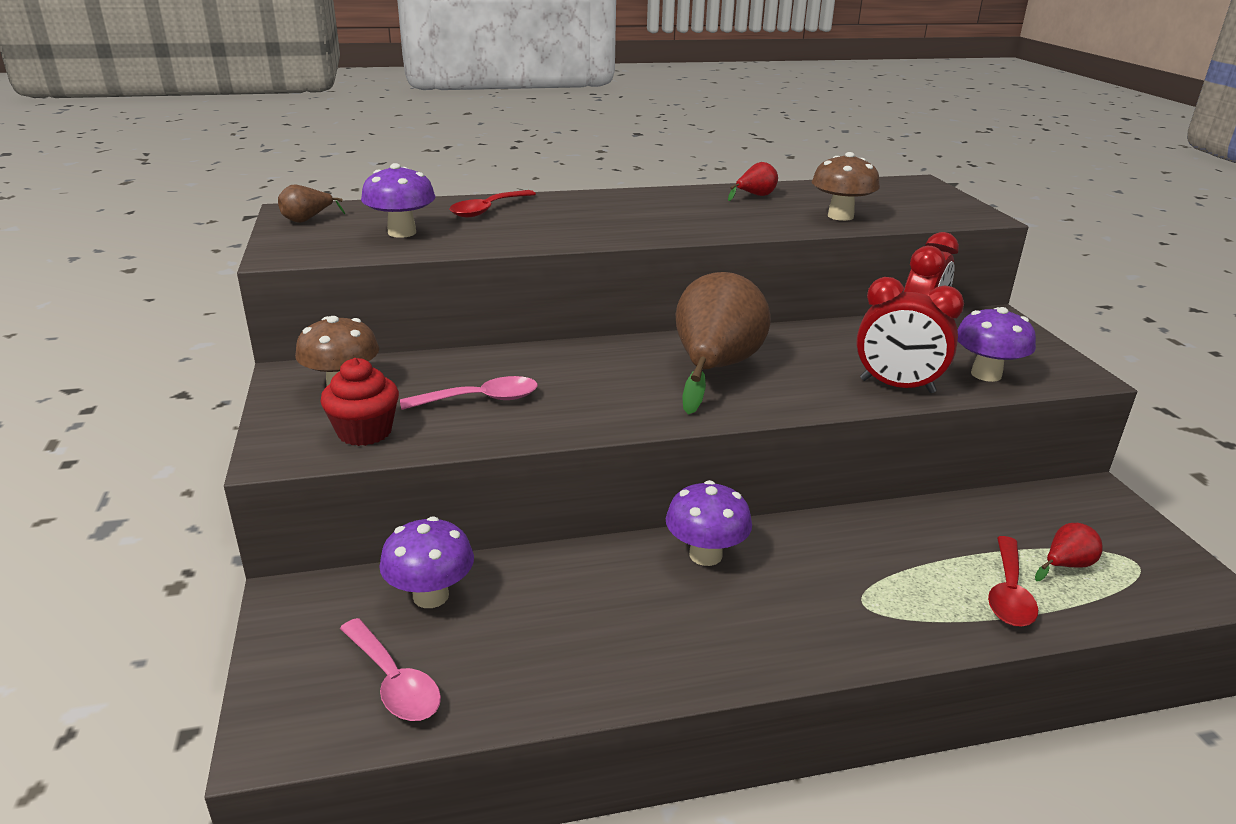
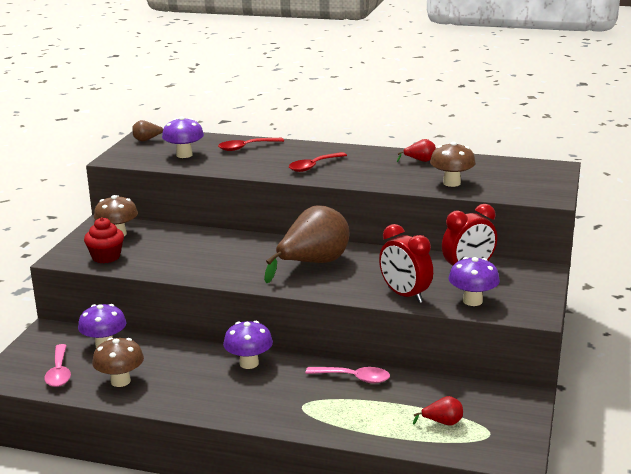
camera: 30 degrees right, 5 degrees down
(480, 400) = (173, 253): pink spoon -> pink spoon (354, 378)
(530, 660) = (120, 381): none -> brown mushroom
(1008, 592) = (388, 424): red spoon -> red spoon (314, 166)

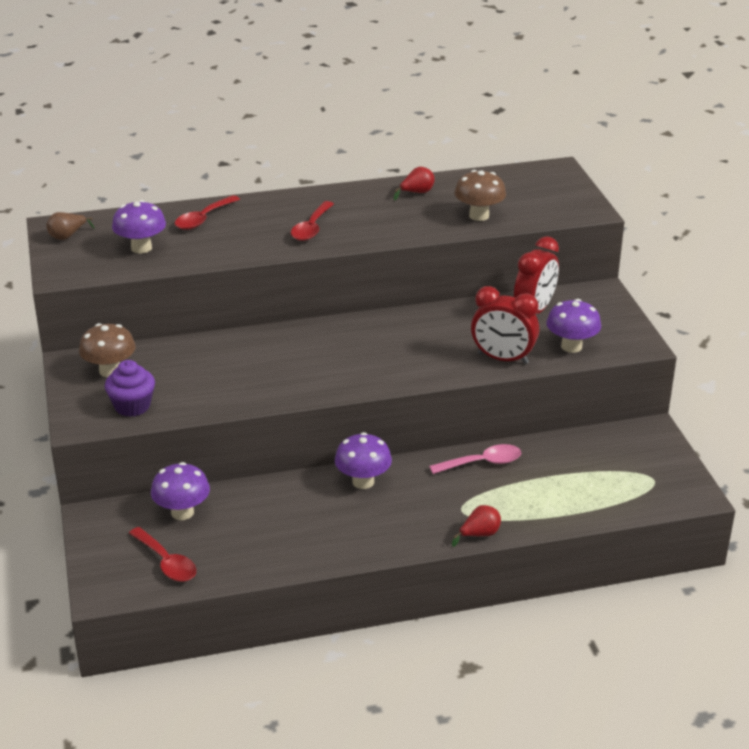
camera: 30 degrees left, 10 degrees up
(59, 372) = (166, 562): pink spoon -> red spoon
(106, 257) = (132, 406): red cupcake -> purple cupcake
(120, 381) = (248, 548): brown mushroom -> none
(313, 264) = (374, 347): brown pear -> none
(442, 423) = (605, 482): red pear -> red pear (479, 534)

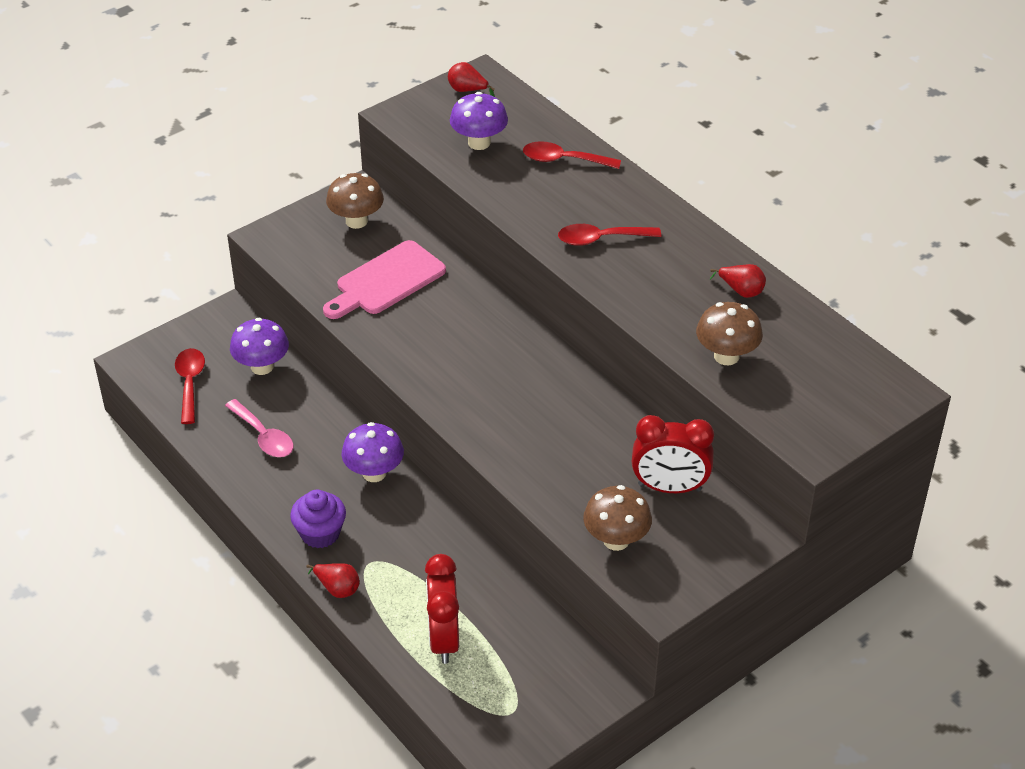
camera: 65 degrees right, 10 degrees up
(67, 236) = (467, 91): brown pear -> red pear
(132, 406) = (310, 257): purple cupcake -> purple cupcake (320, 533)
(166, 562) = (190, 384): red spoon -> red spoon turned 150 degrees clockwise
(202, 375) = (386, 281): none -> pink cutting board
(482, 463) = (456, 555): pink spoon -> pink spoon (263, 436)
(503, 359) = (553, 489): red clock -> red clock (443, 639)
(571, 346) = (616, 540): purple mushroom -> brown mushroom

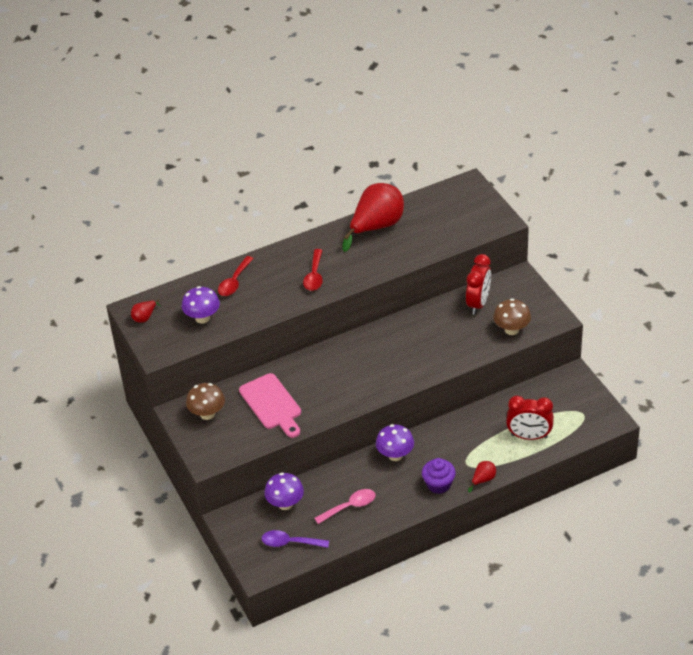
camera: 75 degrees left, 0 degrees up
(190, 384) = (290, 543): red spoon -> purple spoon
(726, 356) = (427, 241): brown mushroom -> none
(741, 291) = (376, 227): red pear -> red pear, size x2.36

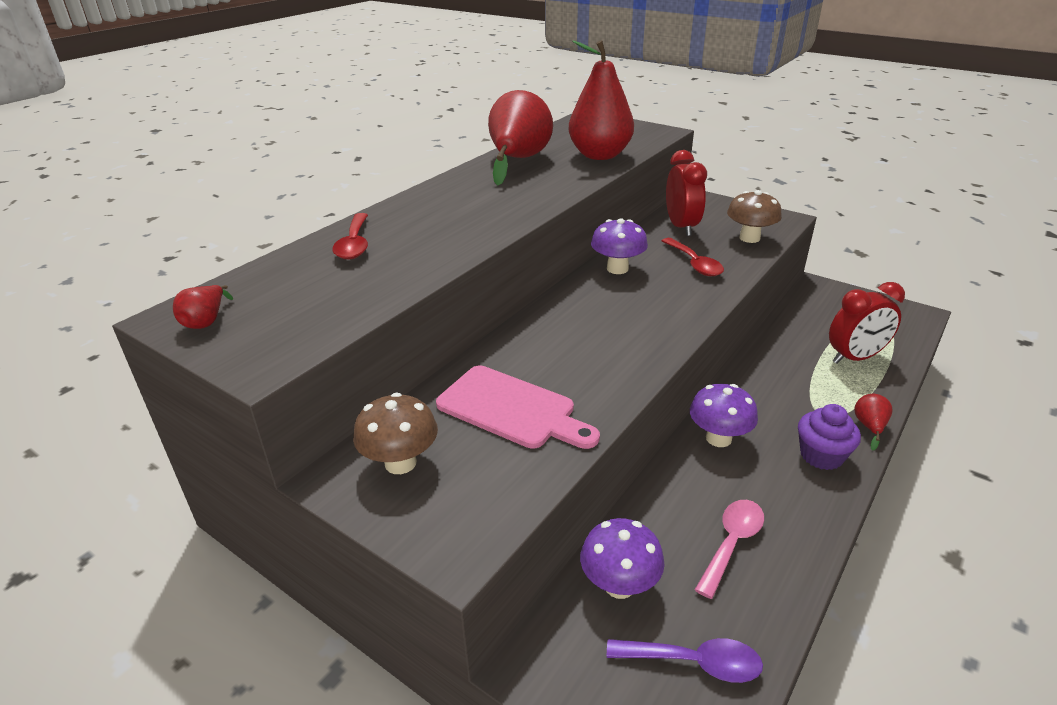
camera: 30 degrees left, 10 degrees down
(202, 318) = (326, 295): purple mushroom -> purple mushroom (617, 269)
(290, 543) = (693, 662): purple spoon -> purple spoon turned 150 degrees counterclockwise
(314, 275) = (478, 212): red spoon -> red spoon (694, 263)
(433, 238) = (599, 155): none -> red pear

